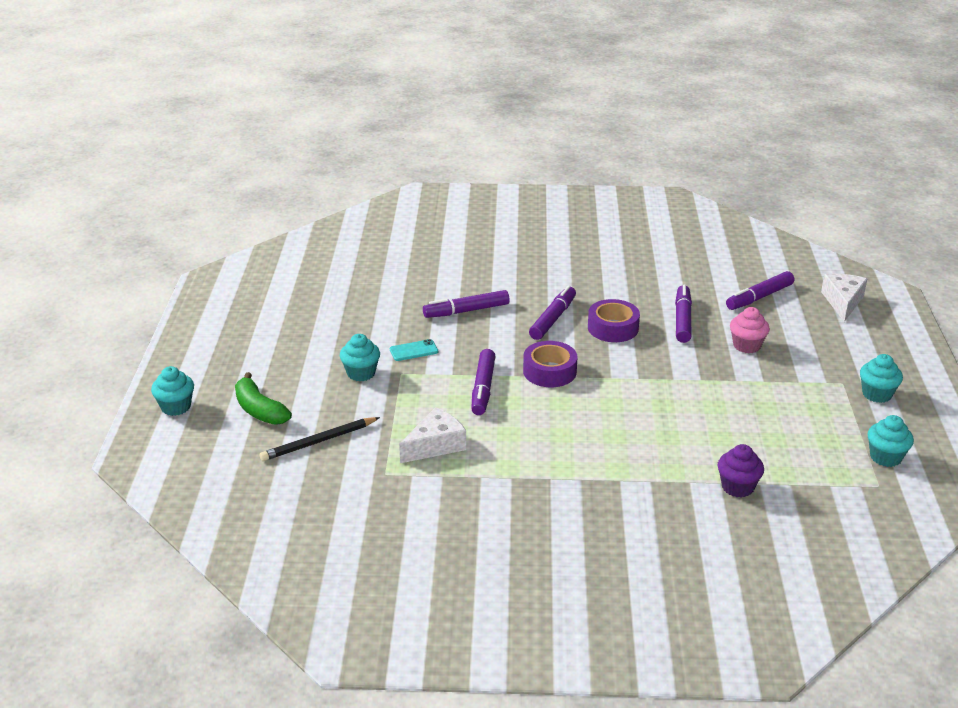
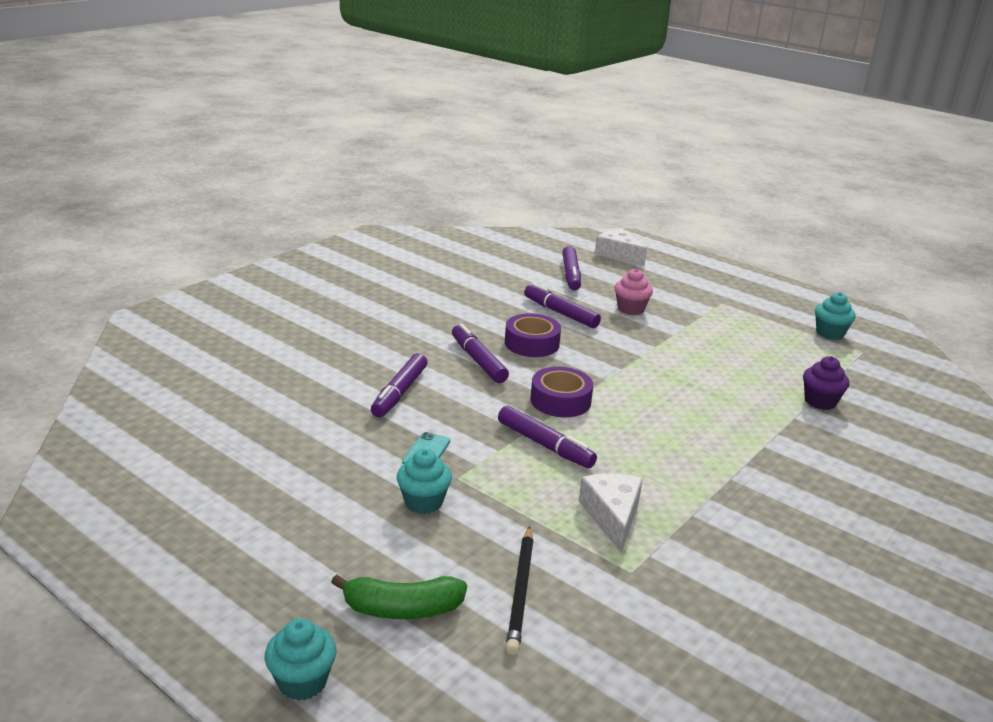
camera: 55 degrees left, 5 degrees down
(877, 394) = (749, 300): turquoise cupcake -> none

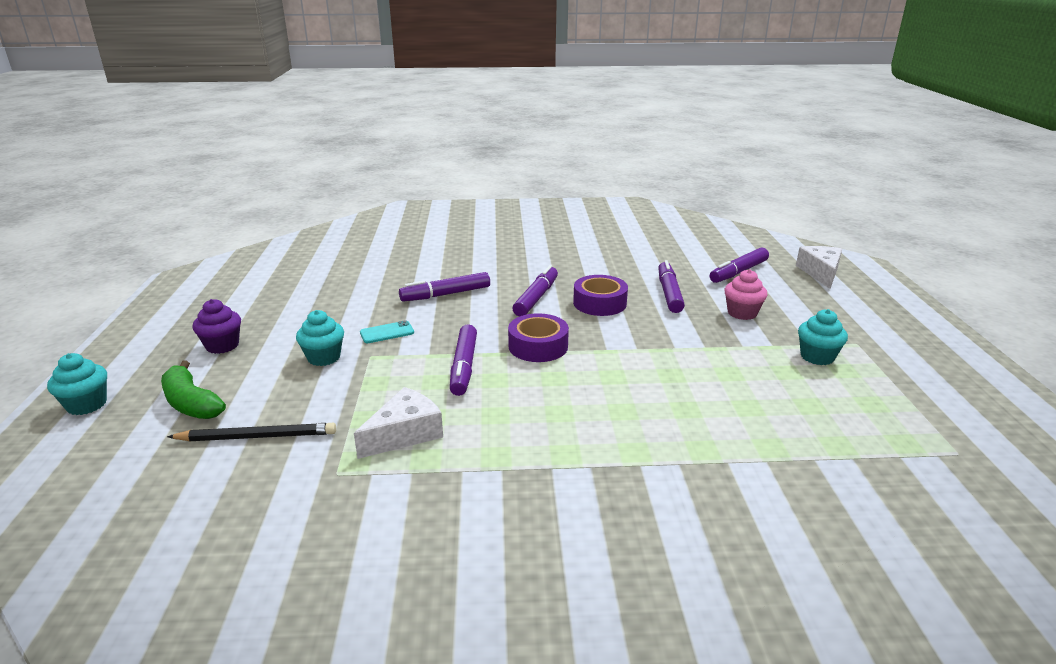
camera: 50 degrees right, 0 degrees up
(520, 591) = (257, 437): black pencil -> black pencil turned 150 degrees counterclockwise
(820, 401) = (789, 465): purple cupcake -> purple cupcake (222, 346)
(830, 333) = (947, 419): turquoise cupcake -> turquoise cupcake (817, 357)

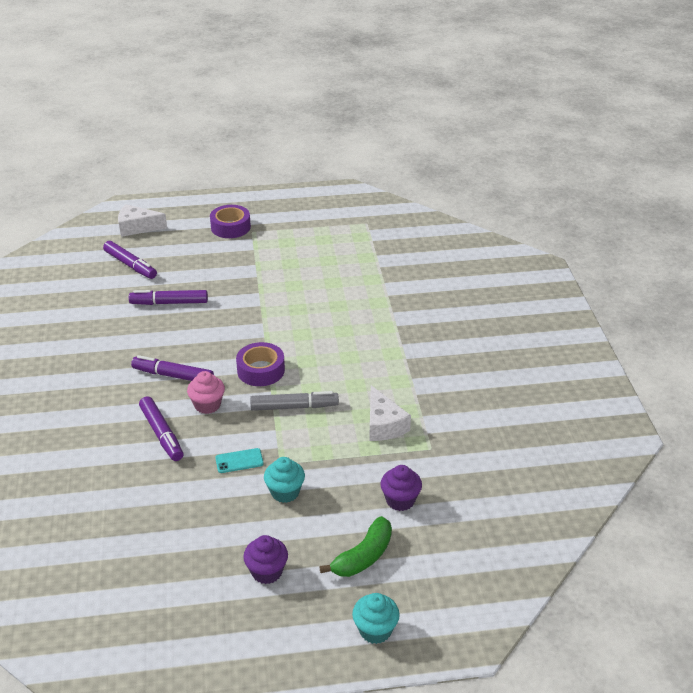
camera: 95 degrees left, 10 degrees up
(257, 437) = (400, 500): black pencil -> purple cupcake
(387, 332) = (239, 461): turquoise phone -> turquoise phone turned 75 degrees counterclockwise
(405, 434) = (383, 424): white cheese -> white cheese turned 150 degrees counterclockwise
(464, 367) = (294, 407): purple marker -> grey marker
(599, 303) = (186, 339): purple tape -> purple tape (230, 227)
(742, 313) = (206, 271): pink cupcake -> pink cupcake (207, 405)
(817, 357) = (270, 249): turquoise cupcake -> none

